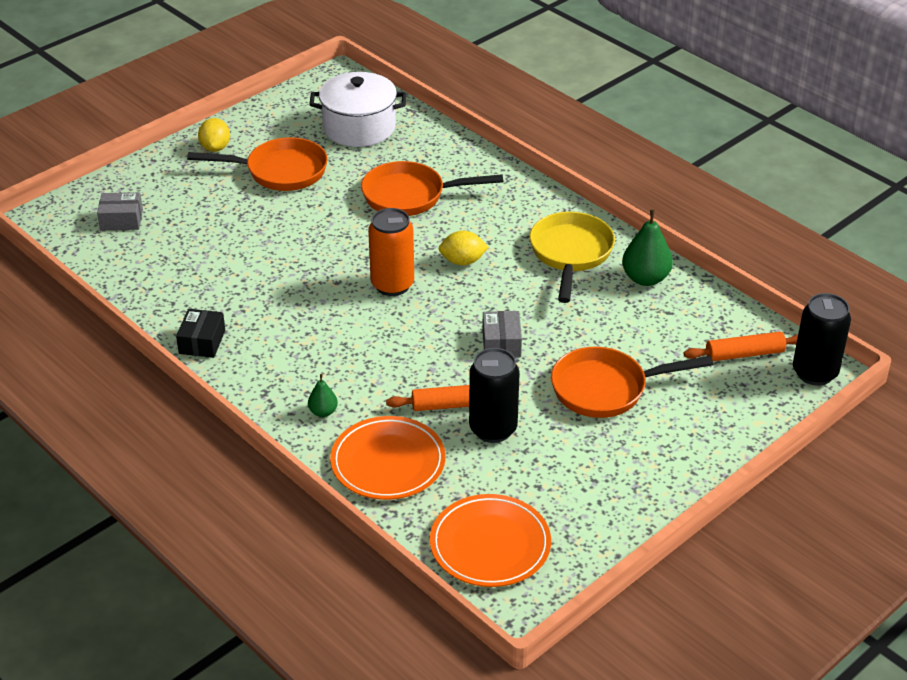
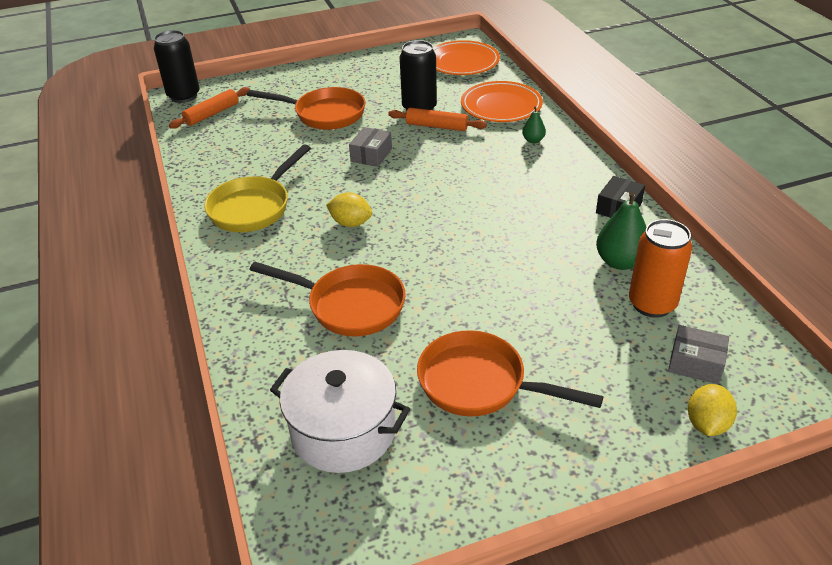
camera: 155 degrees left, 0 degrees up
(215, 148) = (554, 454): yellow lemon -> yellow lemon (707, 424)
(392, 285) = (427, 217): orange can -> orange can (652, 304)
(645, 278) = (217, 174): green pear -> green pear (620, 262)
(744, 354) = (212, 114): orange rolling pin -> orange rolling pin turned 60 degrees counterclockwise

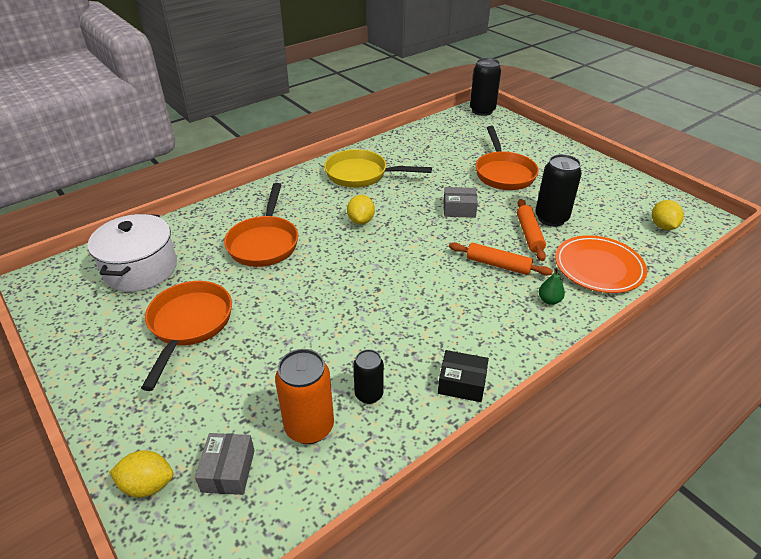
camera: 70 degrees right, 0 degrees up
(212, 114) = (467, 127): orange rolling pin -> orange rolling pin (498, 265)
(462, 62) = (663, 226): orange plate -> yellow lemon
(620, 262) = (369, 394): green pear -> black can

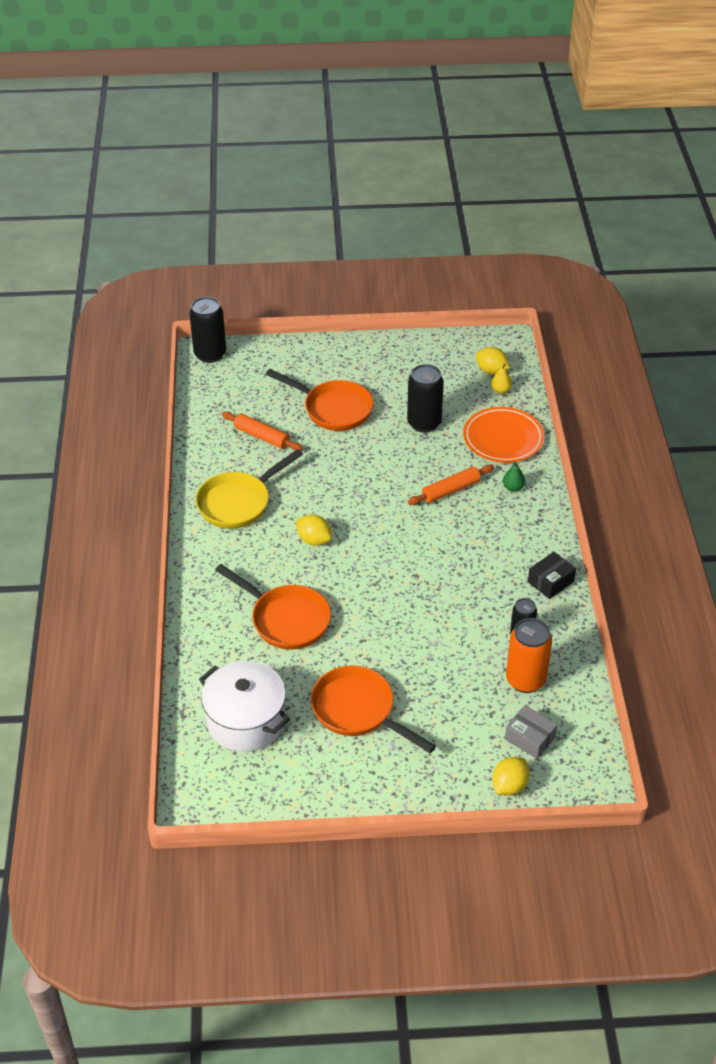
camera: 55 degrees left, 5 degrees up
(459, 209) = (358, 469): grey box -> none
(529, 234) = (431, 449): orange rolling pin -> orange rolling pin (262, 437)
(650, 241) = (500, 390): none -> yellow pear

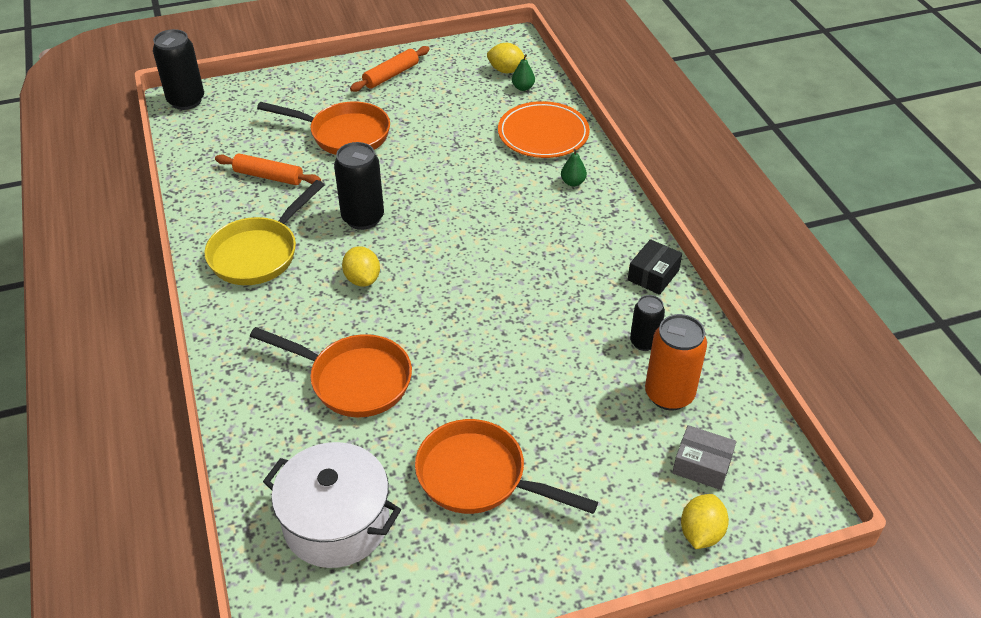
camera: 15 degrees left, 0 degrees up
(314, 540) = (362, 279): yellow lemon -> yellow lemon turned 45 degrees clockwise
(424, 423) = (451, 133): black can -> black can (363, 218)
(451, 490) = (505, 197): orange rolling pin -> orange rolling pin (391, 75)
(500, 390) = (523, 88): yellow pear -> green pear

